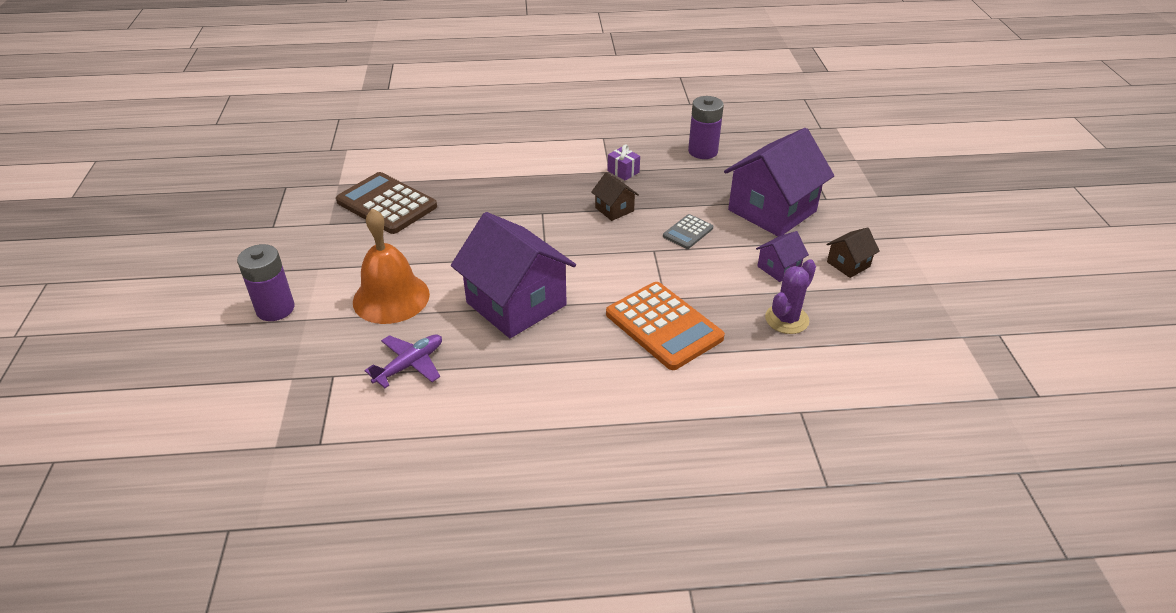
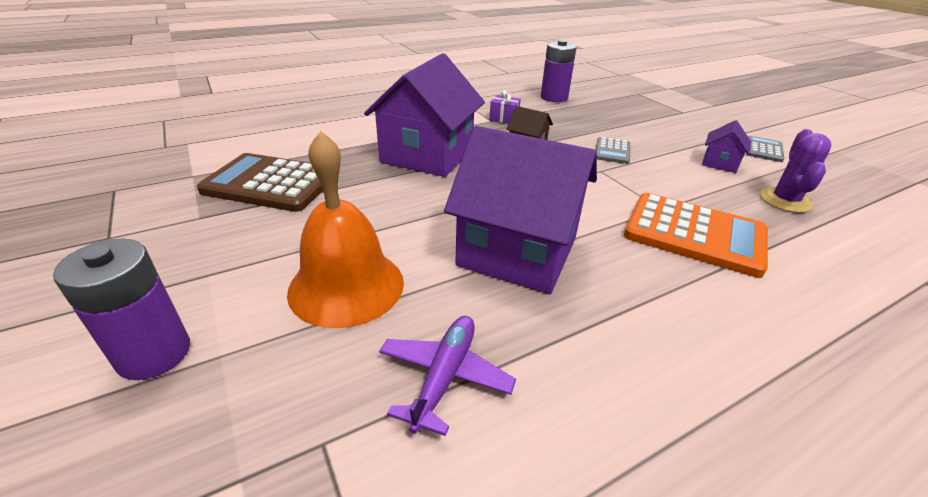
camera: 25 degrees left, 5 degrees down
(772, 210) = (657, 125): purple house -> purple house (427, 155)
(848, 264) = (763, 150): brown house -> grey calculator

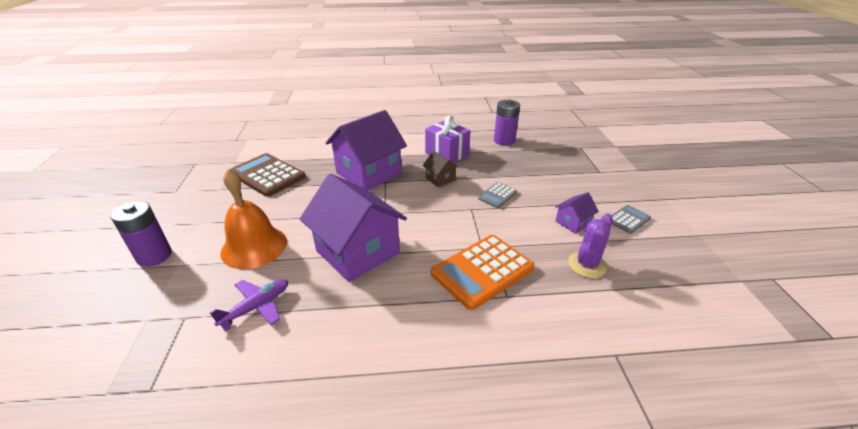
camera: 25 degrees right, 0 degrees up
(504, 119) = (447, 153): purple gift -> purple gift, size x1.86
(694, 234) = (482, 271): orange calculator -> orange calculator turned 90 degrees clockwise

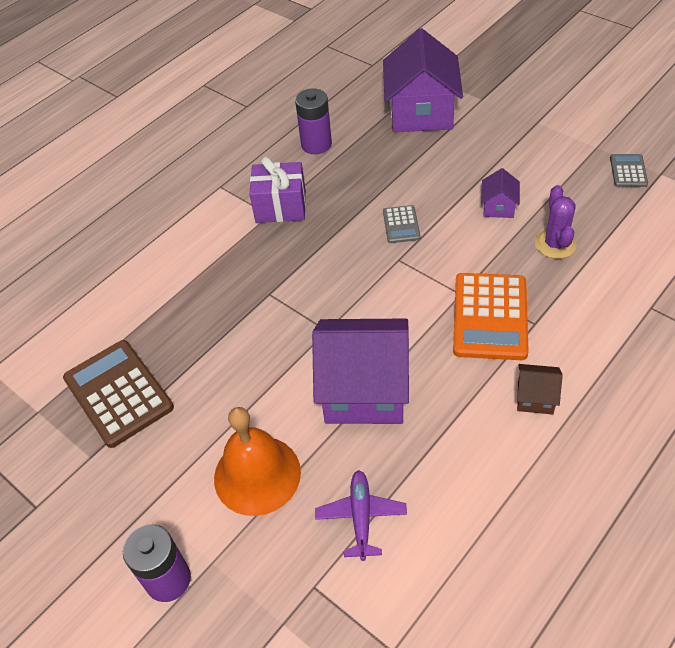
camera: 40 degrees left, 15 degrees up
(267, 175) = (118, 393): brown calculator -> brown calculator turned 60 degrees clockwise
(369, 173) = (235, 297): purple house -> purple house (421, 112)
(440, 179) = (321, 246): brown house -> brown house (535, 397)
(628, 220) = (534, 169): grey calculator -> grey calculator (628, 171)

